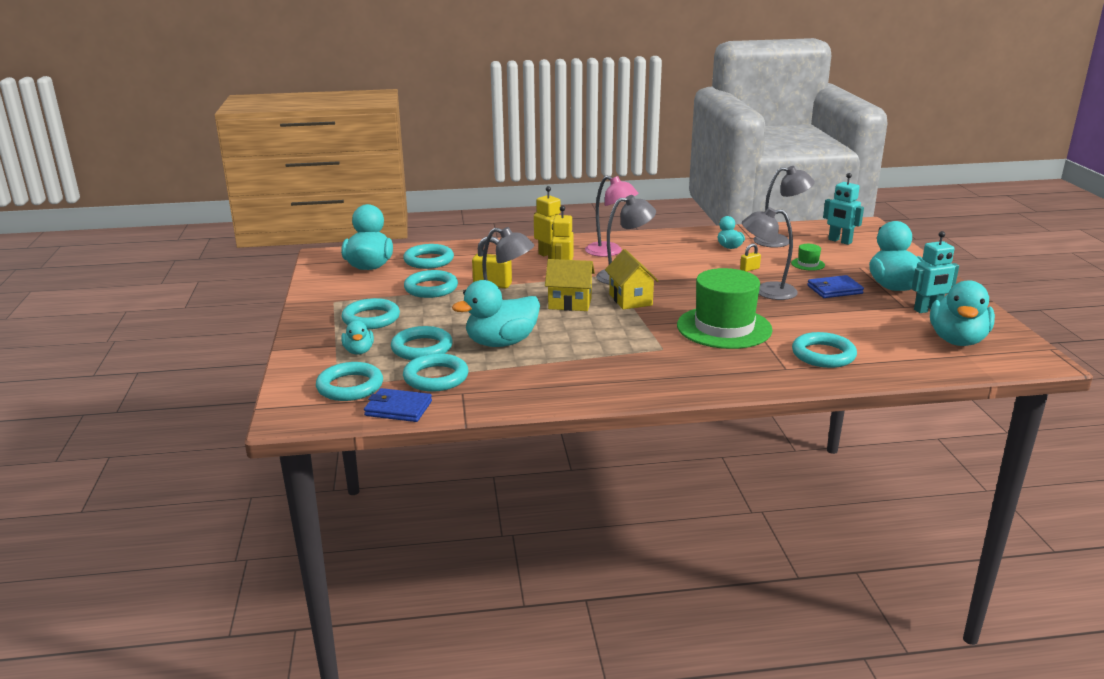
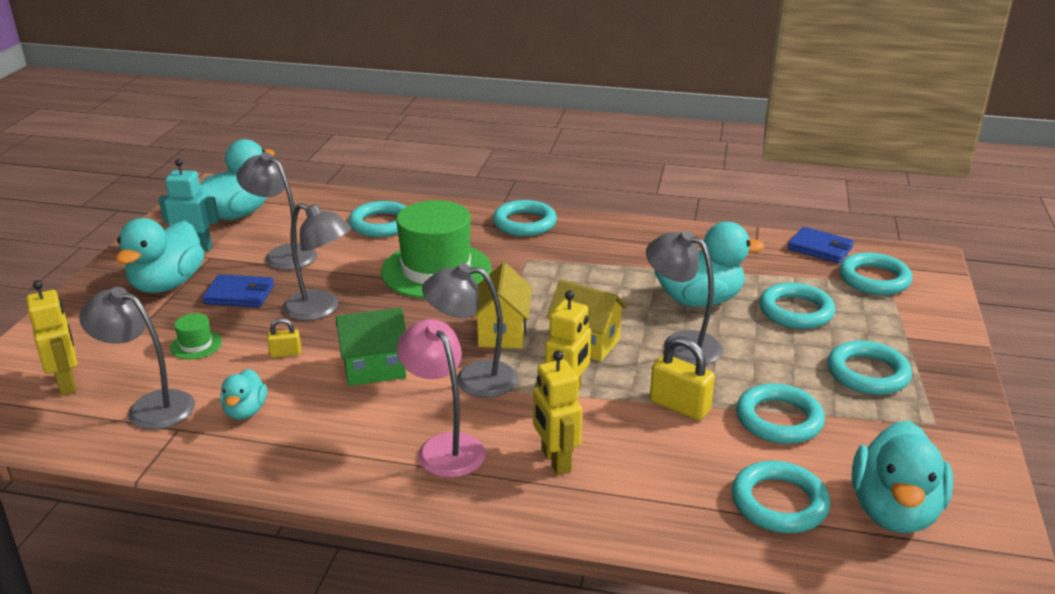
camera: 160 degrees left, 5 degrees up
(359, 351) = (874, 322): turquoise duck -> none
(436, 377) = (781, 272): turquoise ring -> turquoise ring (524, 223)
(687, 271) = (374, 369): none -> green house
(839, 241) = (67, 383): turquoise robot -> yellow robot
(856, 317) = (283, 254): none -> grey lamp

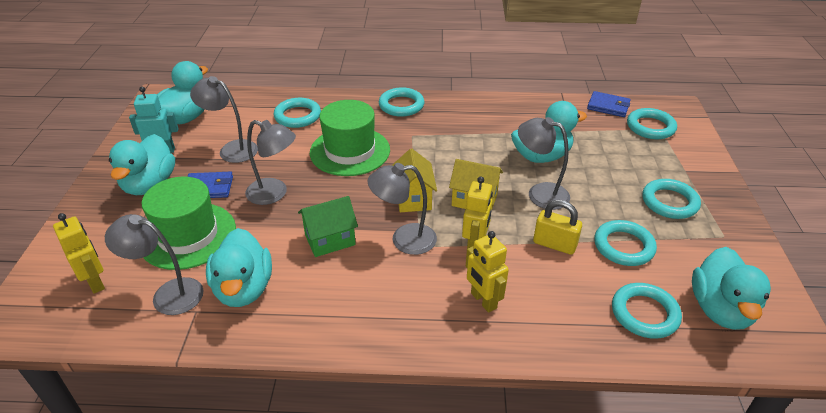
camera: 10 degrees left, 10 degrees up
(196, 345) = (188, 235): green hat -> green hat, size x2.47
(245, 411) = (244, 289): turquoise duck -> turquoise duck, size x1.89
(285, 353) = (259, 234): yellow padlock -> none
(444, 447) = (401, 300): pink lamp -> none
(796, 311) = (608, 158): turquoise ring -> none

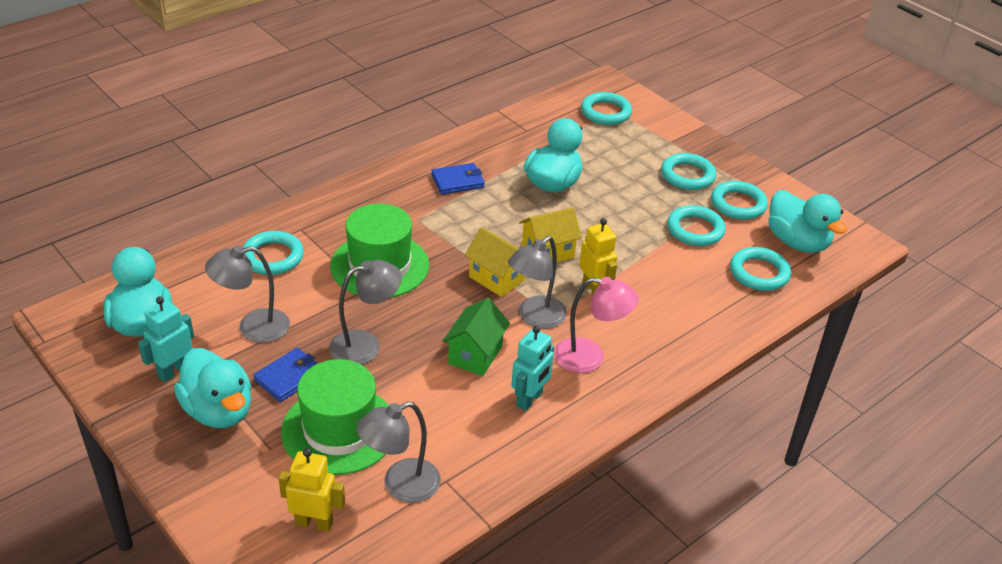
camera: 45 degrees left, 0 degrees up
(244, 289) = (460, 438): turquoise duck -> none
(322, 294) = (529, 399): none -> turquoise robot
(401, 105) = (366, 193): turquoise ring -> turquoise ring (738, 204)
(405, 292) = (590, 358): none -> pink lamp
(483, 301) = (651, 329): yellow robot -> none
(540, 193) = (590, 218): grey lamp -> none
(554, 244) = (648, 255): yellow padlock -> none
(608, 106) = (552, 107): blue wallet -> blue wallet (458, 181)

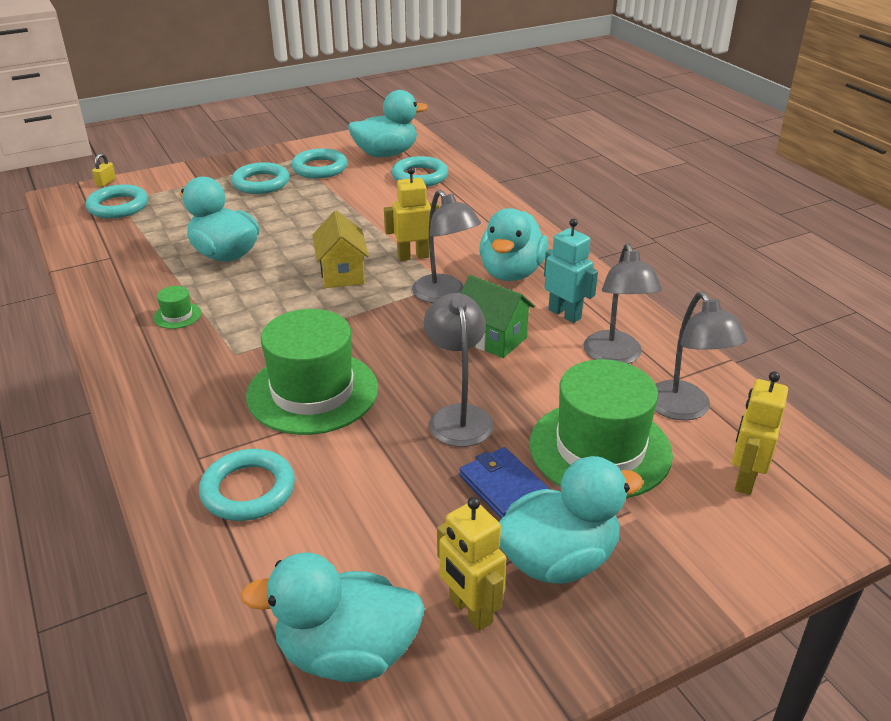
camera: 75 degrees left, 5 degrees down
(174, 371) = (470, 611): turquoise robot -> yellow robot
(253, 328) = (397, 518): grey lamp -> grey lamp (615, 356)
(458, 181) = (177, 315): blue wallet -> green hat
(496, 278) = (372, 310): yellow house -> none
(590, 358) = (511, 273): pink lamp -> turquoise duck
(643, 95) = (106, 182): none -> yellow padlock
(695, 230) = (346, 193): turquoise ring -> none

